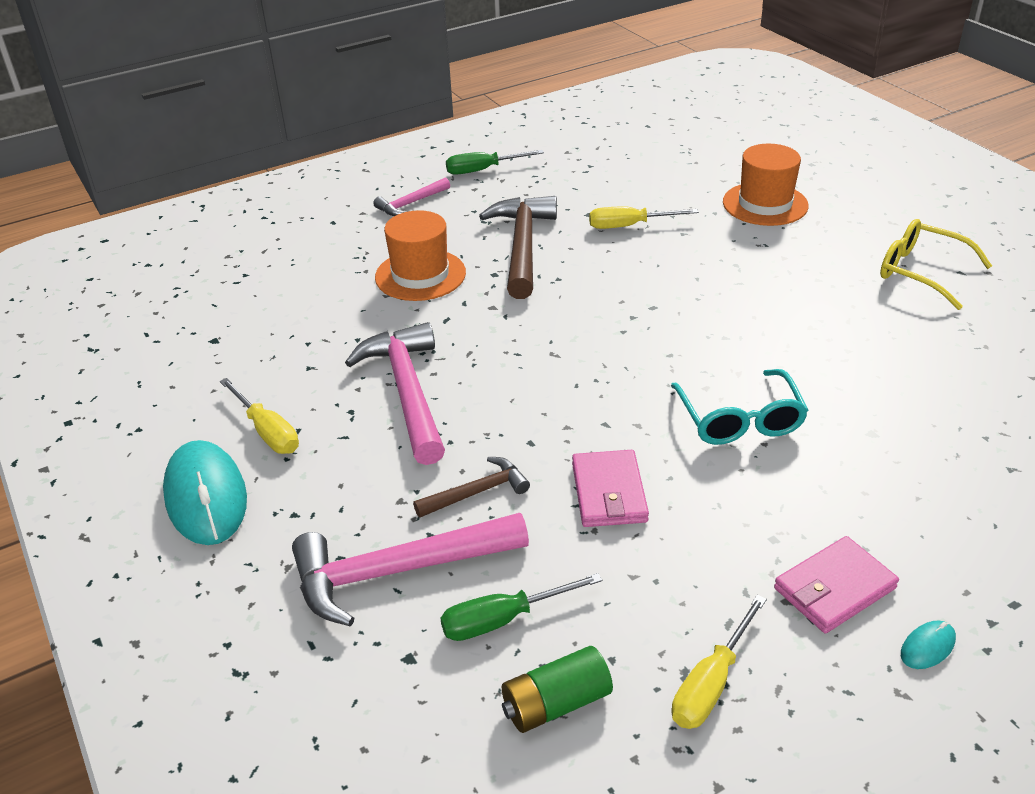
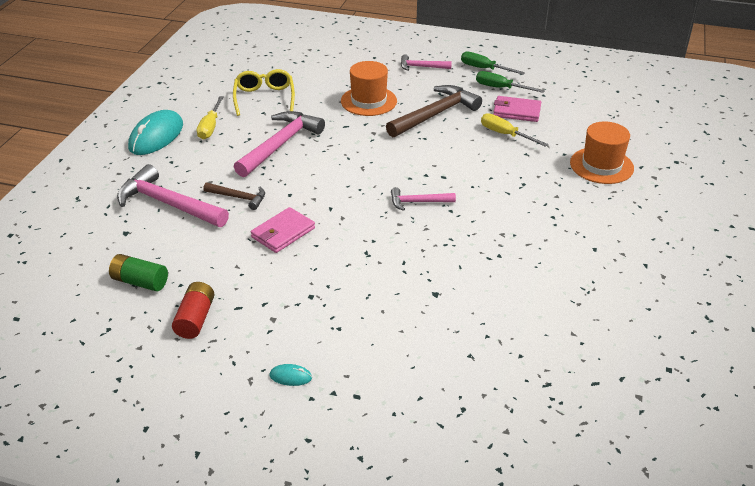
camera: 45 degrees right, 0 degrees up
(503, 619) = (171, 244): green screwdriver -> green screwdriver (500, 88)
(680, 351) = (418, 202): none -> pink hammer
(711, 683) = (195, 319): yellow screwdriver -> red battery
(739, 420) = (387, 246): turquoise glasses -> none
(834, 588) = (297, 330): pink wallet -> pink wallet (516, 111)
(921, 272) = (620, 250): yellow glasses -> yellow glasses (264, 98)

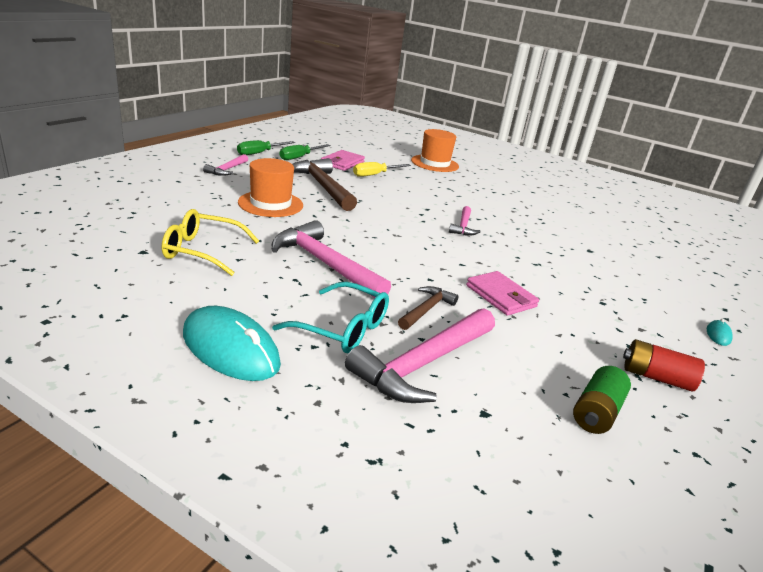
camera: 80 degrees left, 10 degrees down
(195, 167) = (342, 328): none -> turquoise glasses
(210, 127) = (242, 300): yellow screwdriver -> none

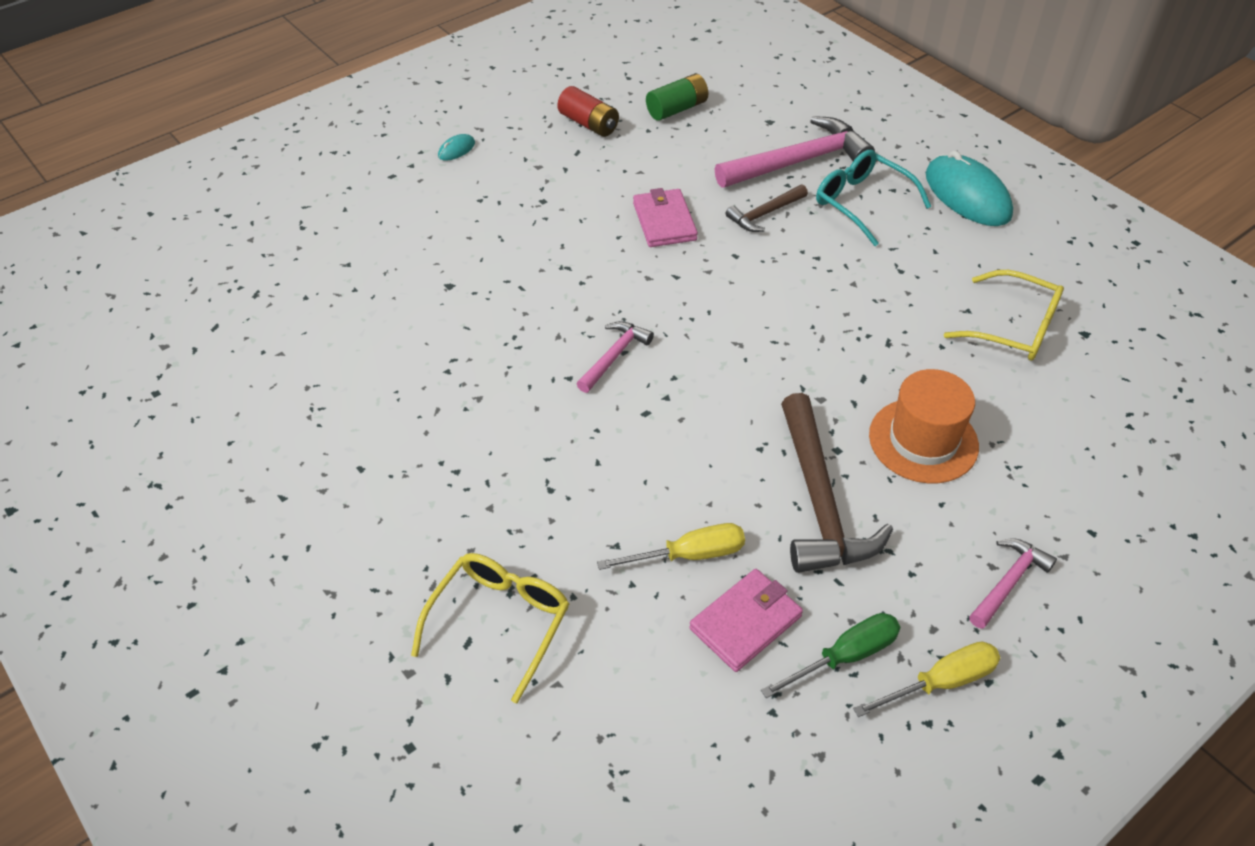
camera: 155 degrees left, 20 degrees up
(260, 153) = (940, 682): green screwdriver -> yellow screwdriver
(325, 264) = (860, 292): pink hammer -> none
(434, 163) = (500, 622): orange hat -> yellow glasses

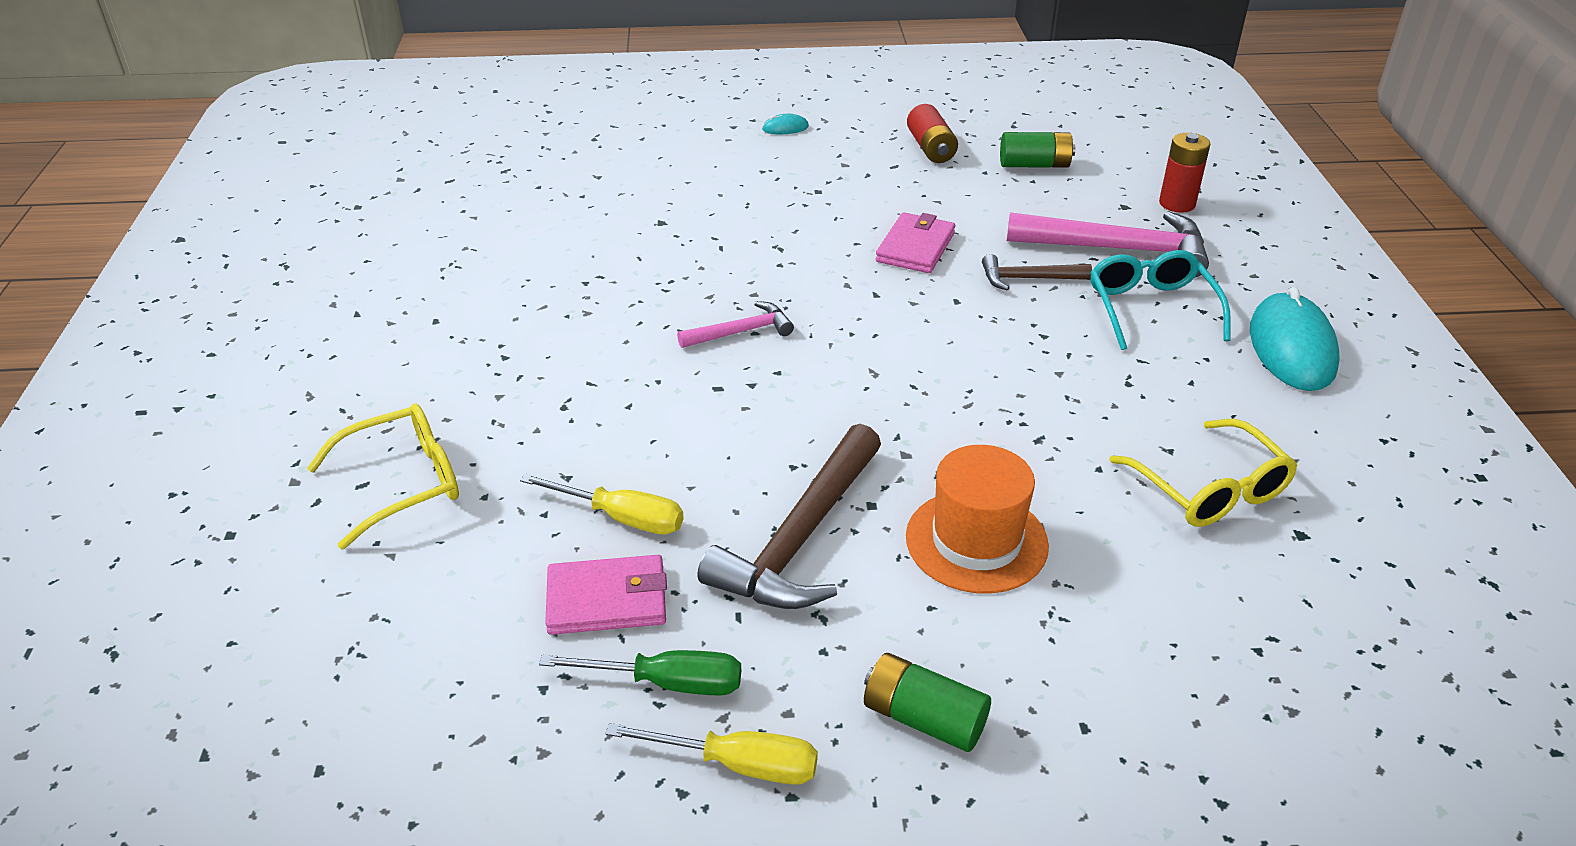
camera: 35 degrees right, 10 degrees down
(801, 104) = (1177, 203): none -> red battery
(1008, 582) = (923, 718): pink hammer -> green battery

